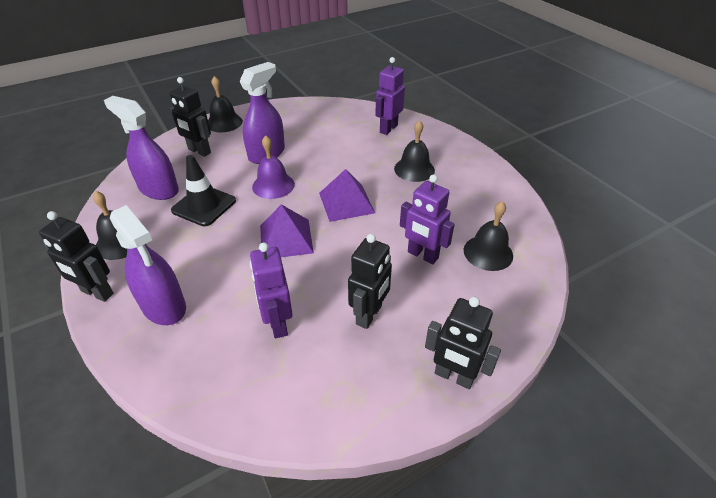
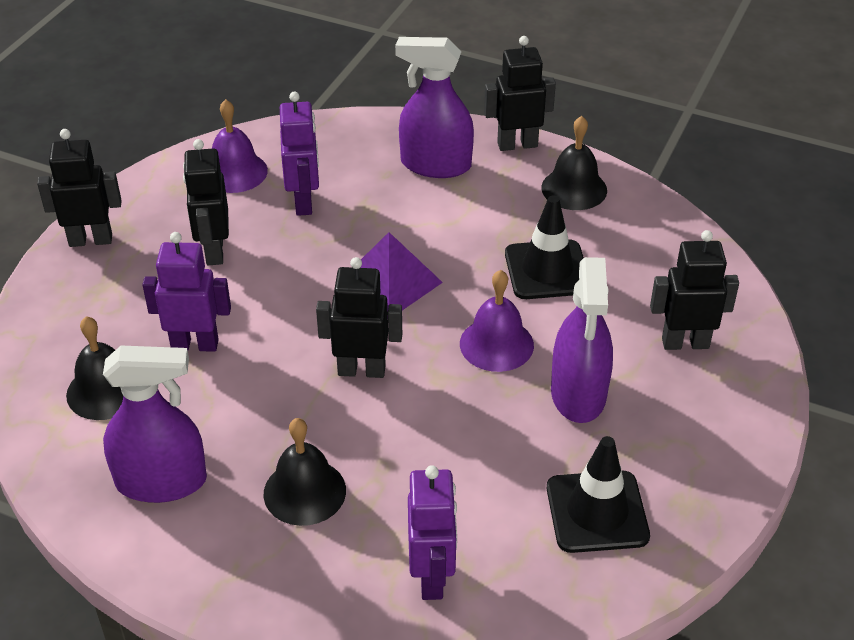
camera: 145 degrees right, 0 degrees up
(159, 189) = (638, 260): purple spray bottle -> purple spray bottle (161, 481)
(224, 122) = (740, 420): black bell -> none
(278, 324) = (304, 202): purple robot -> purple robot turned 45 degrees clockwise
(299, 386) = (235, 172): none -> purple bell
(311, 121) = (597, 512): none -> black traffic cone
(346, 202) = (361, 370): purple pyramid -> black robot

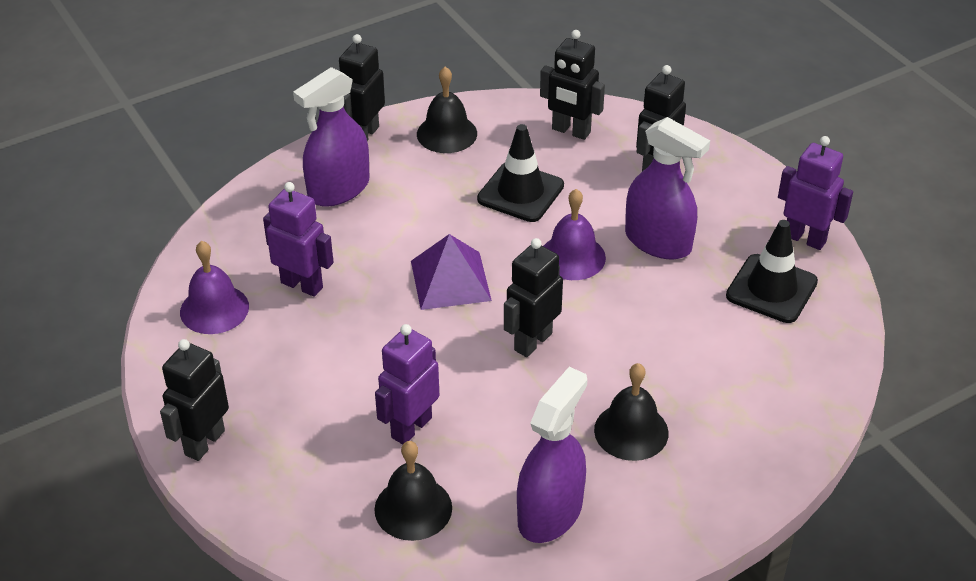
camera: 55 degrees left, 0 degrees up
(214, 251) = (306, 367): black robot -> black robot (571, 131)
(432, 577) = (765, 399): purple robot -> purple robot (805, 238)

